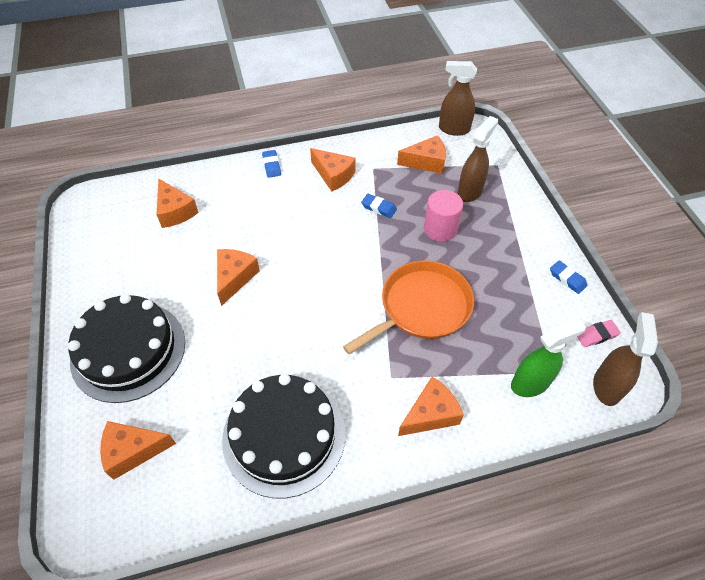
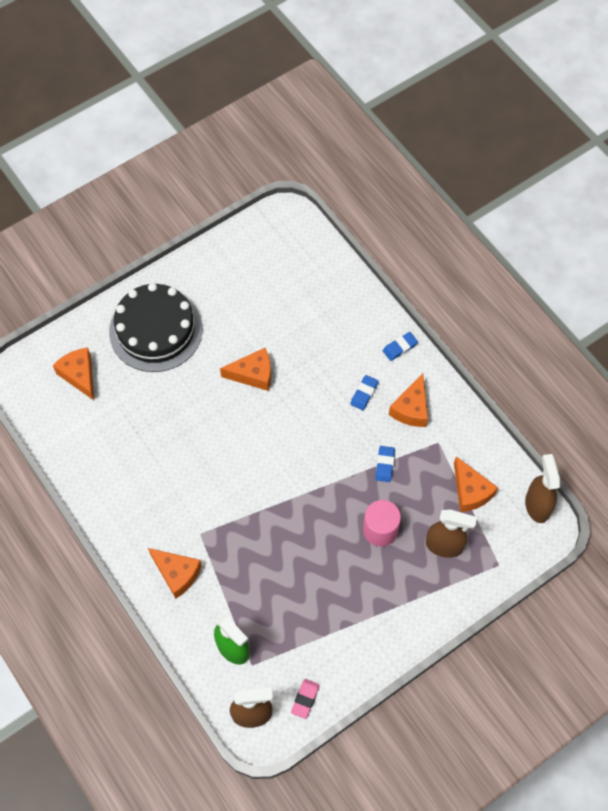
camera: 70 degrees right, 10 degrees up
(175, 211) = (307, 292): orange cheese -> none
(284, 435) = (124, 471): black cake -> none
(421, 307) = (279, 538): orange pan -> none
(567, 279) = (363, 663): blue eraser -> blue eraser (364, 394)
(596, 335) = (305, 699): pink eraser -> pink eraser turned 60 degrees clockwise

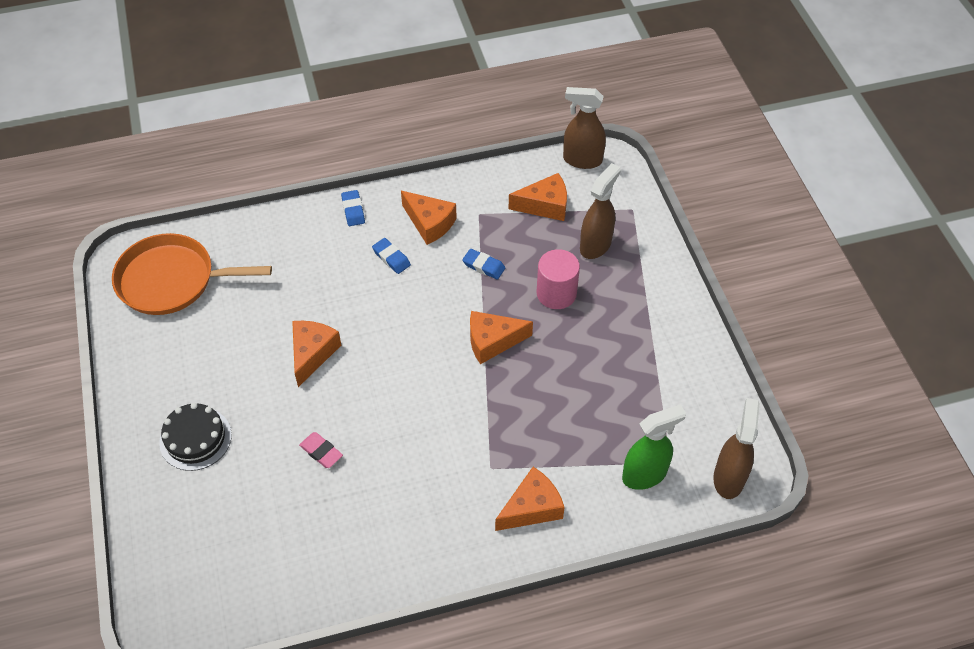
camera: 70 degrees left, 10 degrees down
(79, 375) = (209, 546): orange cheese -> orange cheese (492, 341)
(156, 330) = (195, 438): black cake -> black cake, size x0.57
(280, 254) = (172, 280): none -> orange pan
(305, 699) = (725, 421): pink eraser -> pink eraser (321, 452)

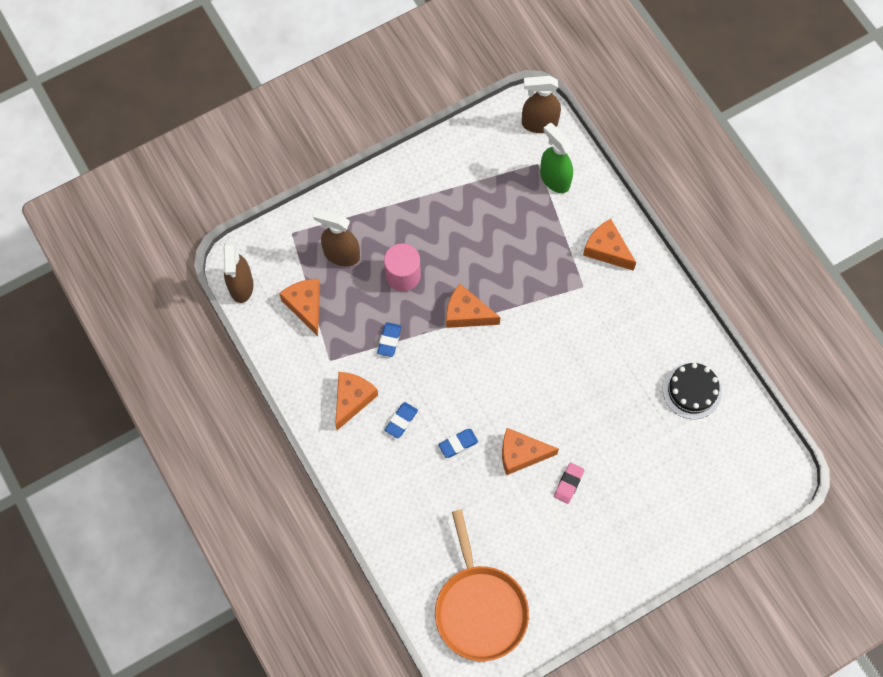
camera: 105 degrees left, 15 degrees up
(195, 438) = (630, 518): black cake -> black cake (692, 391)
(321, 452) = (610, 415): pink eraser -> pink eraser (568, 484)
(353, 210) = (354, 473): blue eraser -> blue eraser (458, 444)
(492, 341) = (466, 313): orange cheese -> orange cheese turned 135 degrees clockwise

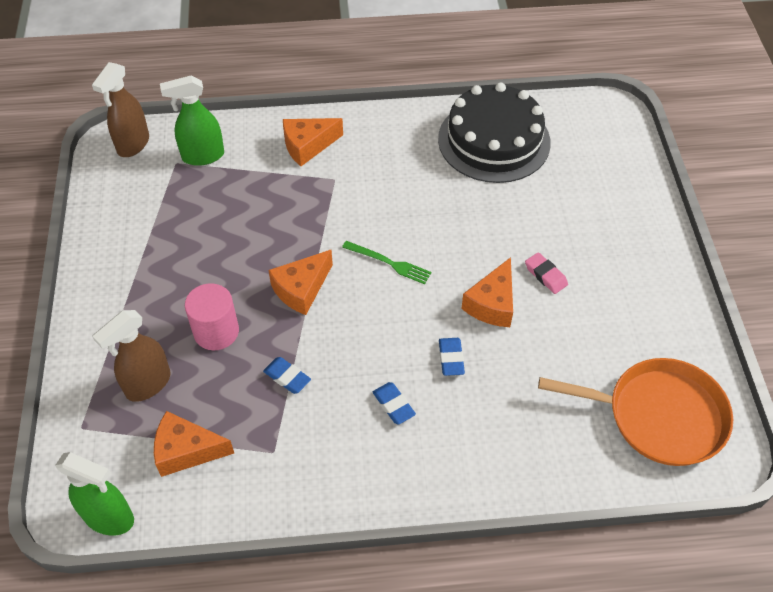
camera: 65 degrees left, 15 degrees down
(241, 286) = (109, 517): brown spray bottle -> green spray bottle
(352, 399) = (338, 447): orange cheese -> none
(521, 364) = (389, 263): none -> green fork
(692, 391) = (494, 140): black cake -> black cake, size x1.77

